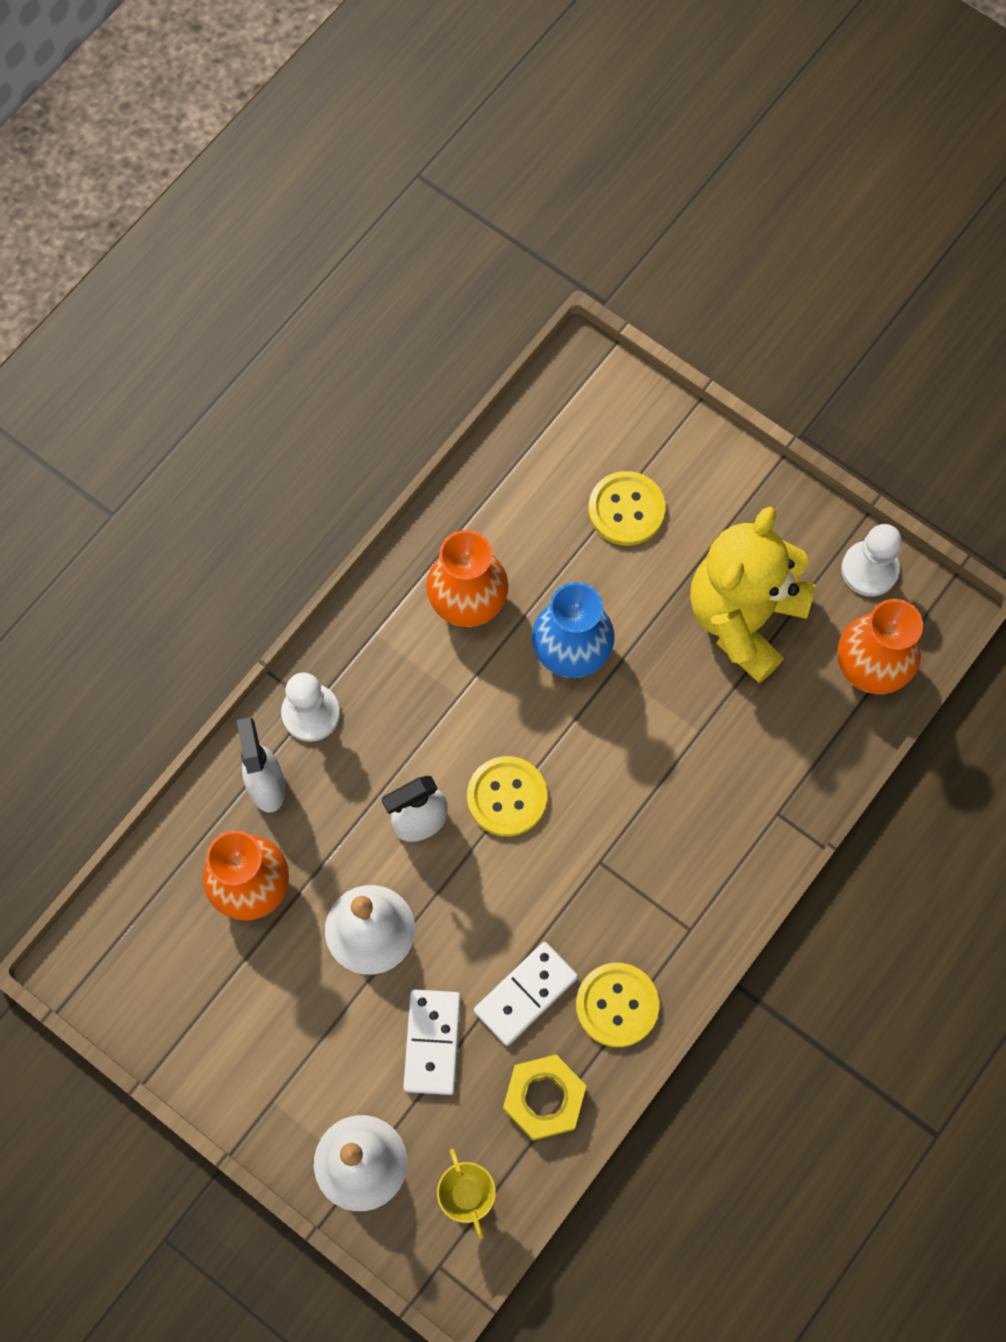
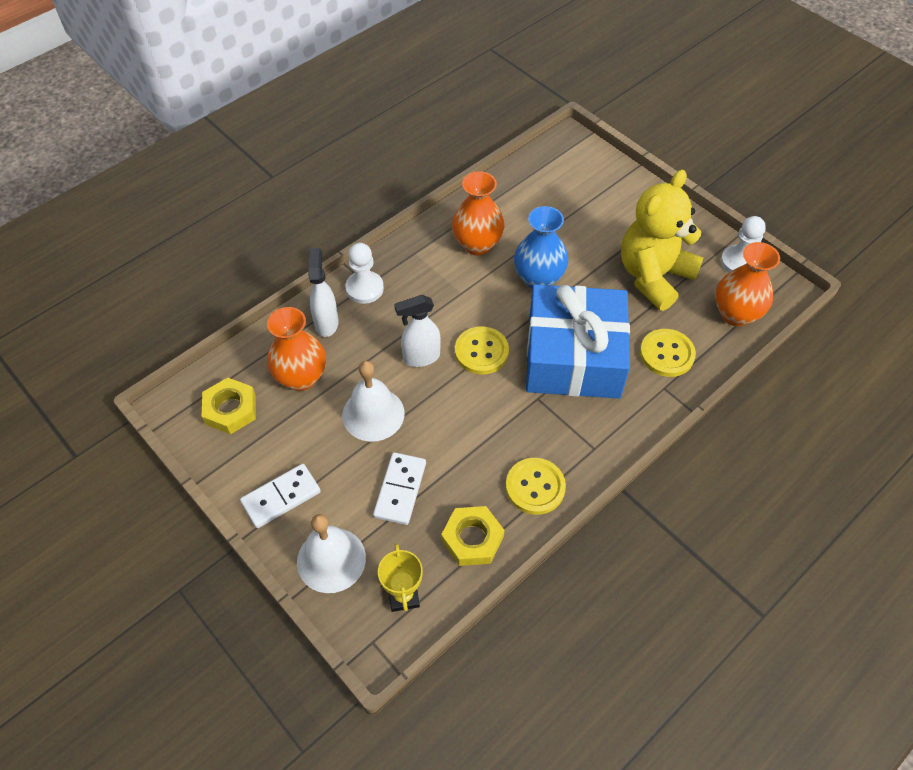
camera: 10 degrees right, 15 degrees down
(162, 958) = (230, 409): none -> yellow nut
(526, 994) = (472, 470): white domino -> white domino (281, 497)
(626, 509) = (585, 212): yellow button -> yellow button (666, 354)
(642, 782) = (573, 356): none -> blue gift

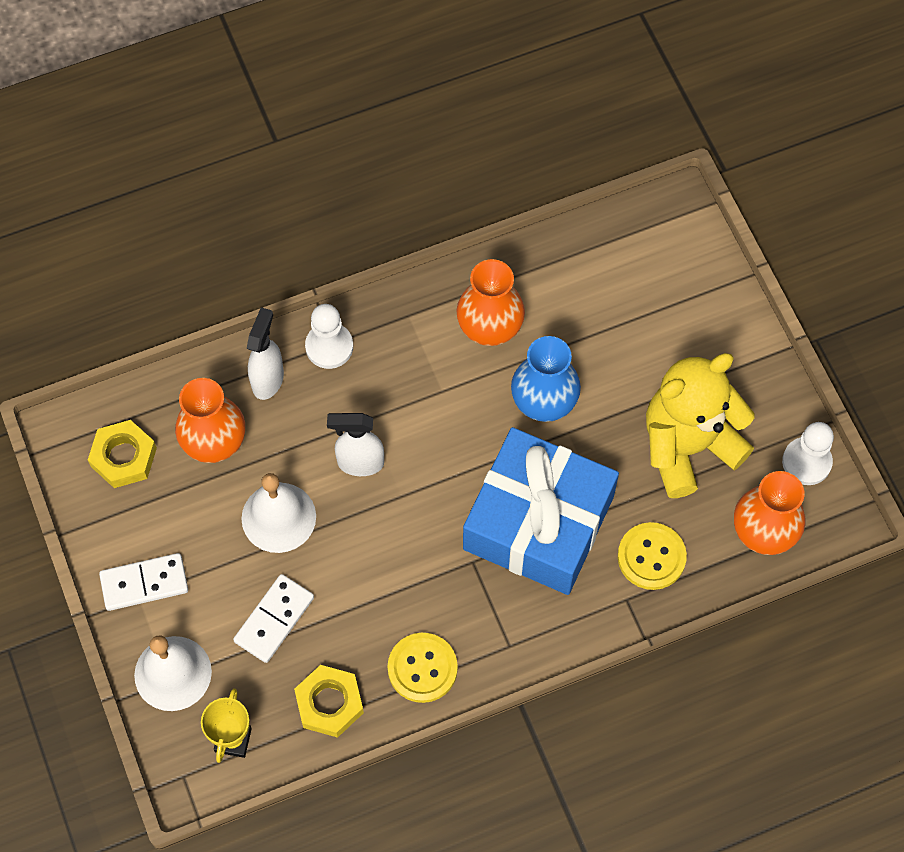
camera: 20 degrees right, 10 degrees up
(481, 352) = (433, 479): yellow button -> none

